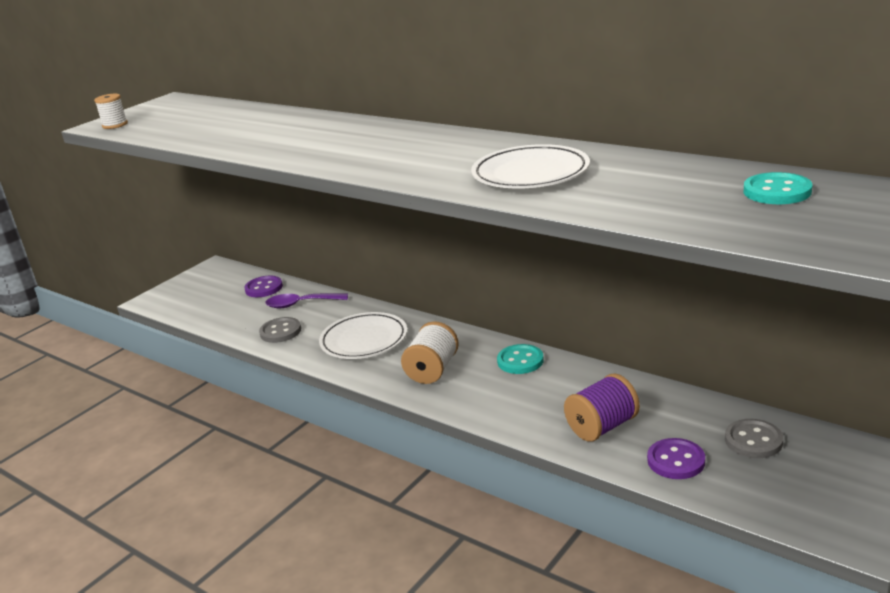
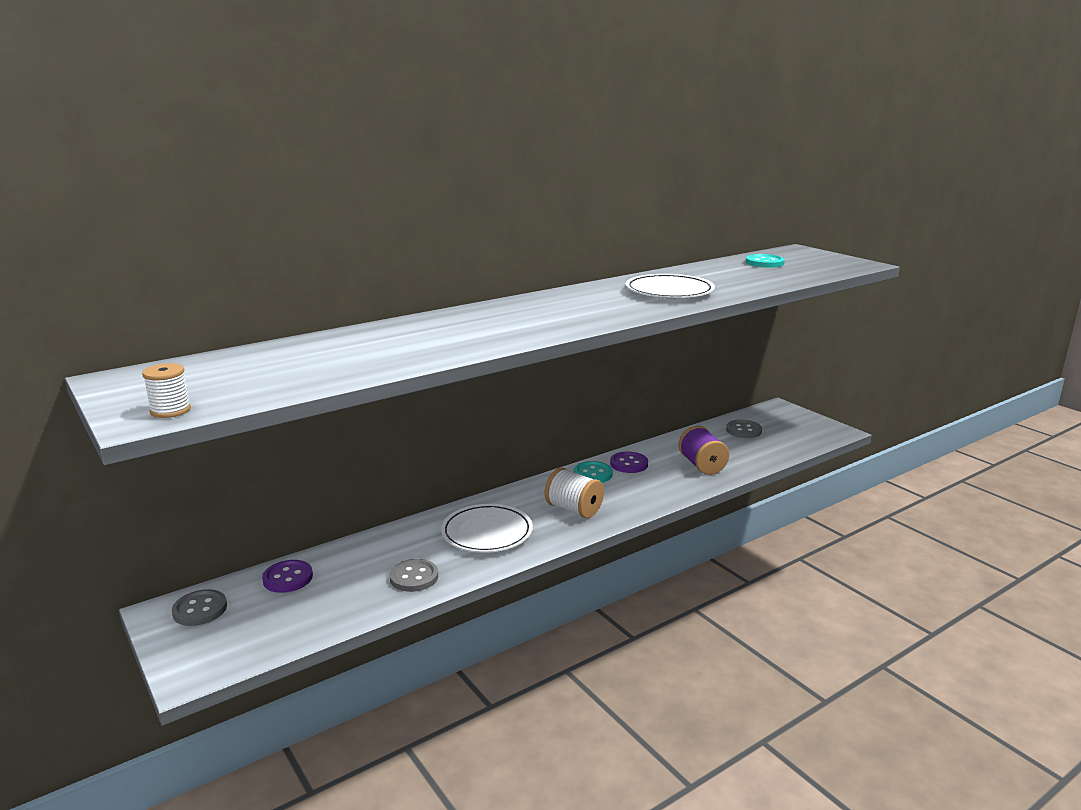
camera: 75 degrees left, 5 degrees down
(218, 276) = (200, 609): none -> grey button
(301, 304) = (364, 558): purple spoon -> none
(676, 461) = (752, 454): purple button -> purple button (629, 464)

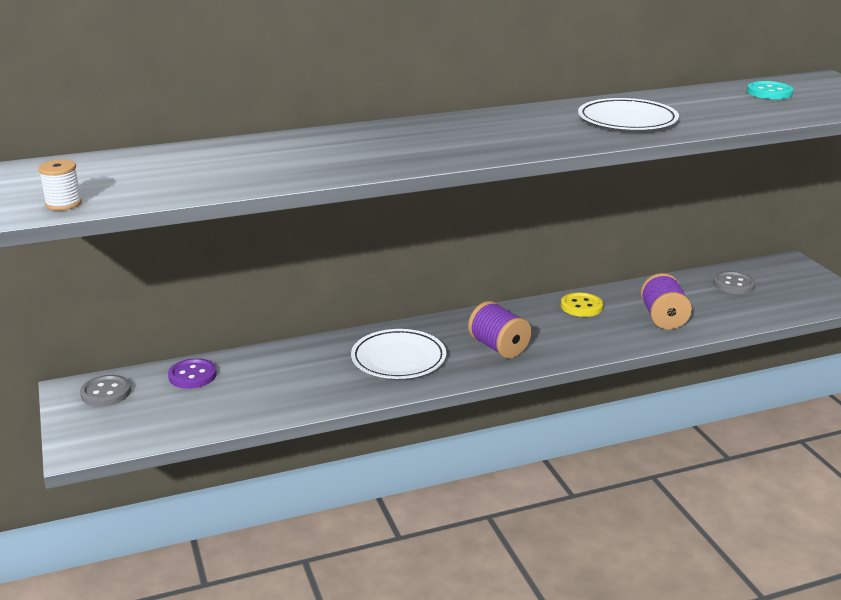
camera: 15 degrees right, 5 degrees up
(414, 577) = (309, 392): grey button -> none
(573, 509) = (498, 347): white spool -> purple spool
(593, 474) = (537, 312): turquoise button -> none
(629, 464) = (581, 306): purple button -> yellow button

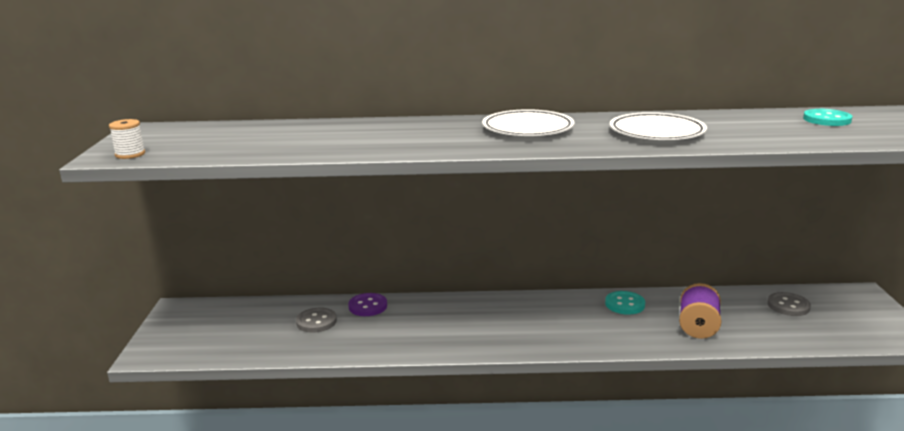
camera: 20 degrees right, 5 degrees down
(106, 393) = (197, 314): grey button -> grey button (316, 322)
(192, 375) = (267, 311): purple button -> purple button (368, 306)
(398, 359) = (434, 325): white plate -> white plate (527, 128)
(498, 347) = (526, 329): purple spool -> none
(581, 306) = (625, 304): yellow button -> turquoise button

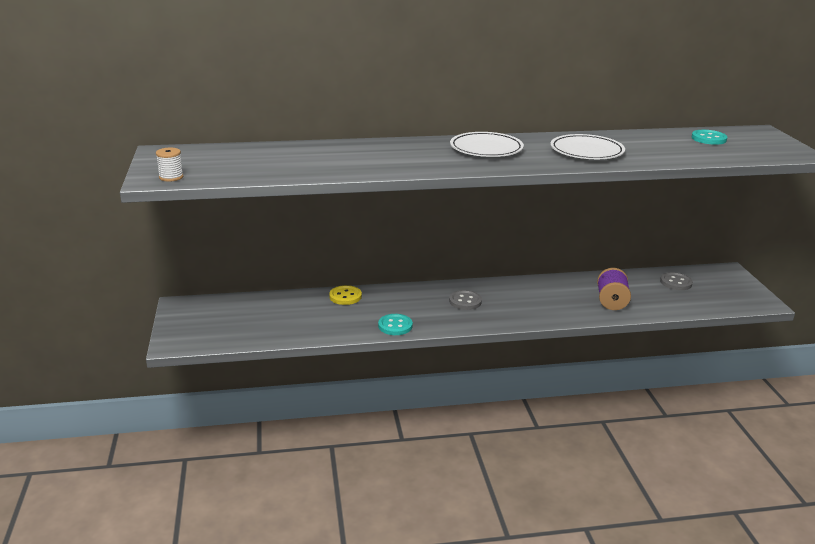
camera: 10 degrees left, 5 degrees up
(316, 322) = (307, 311): grey button -> grey button (465, 301)
(368, 306) = (345, 296): purple button -> yellow button
(625, 304) = (552, 286): turquoise button -> turquoise button (395, 326)

